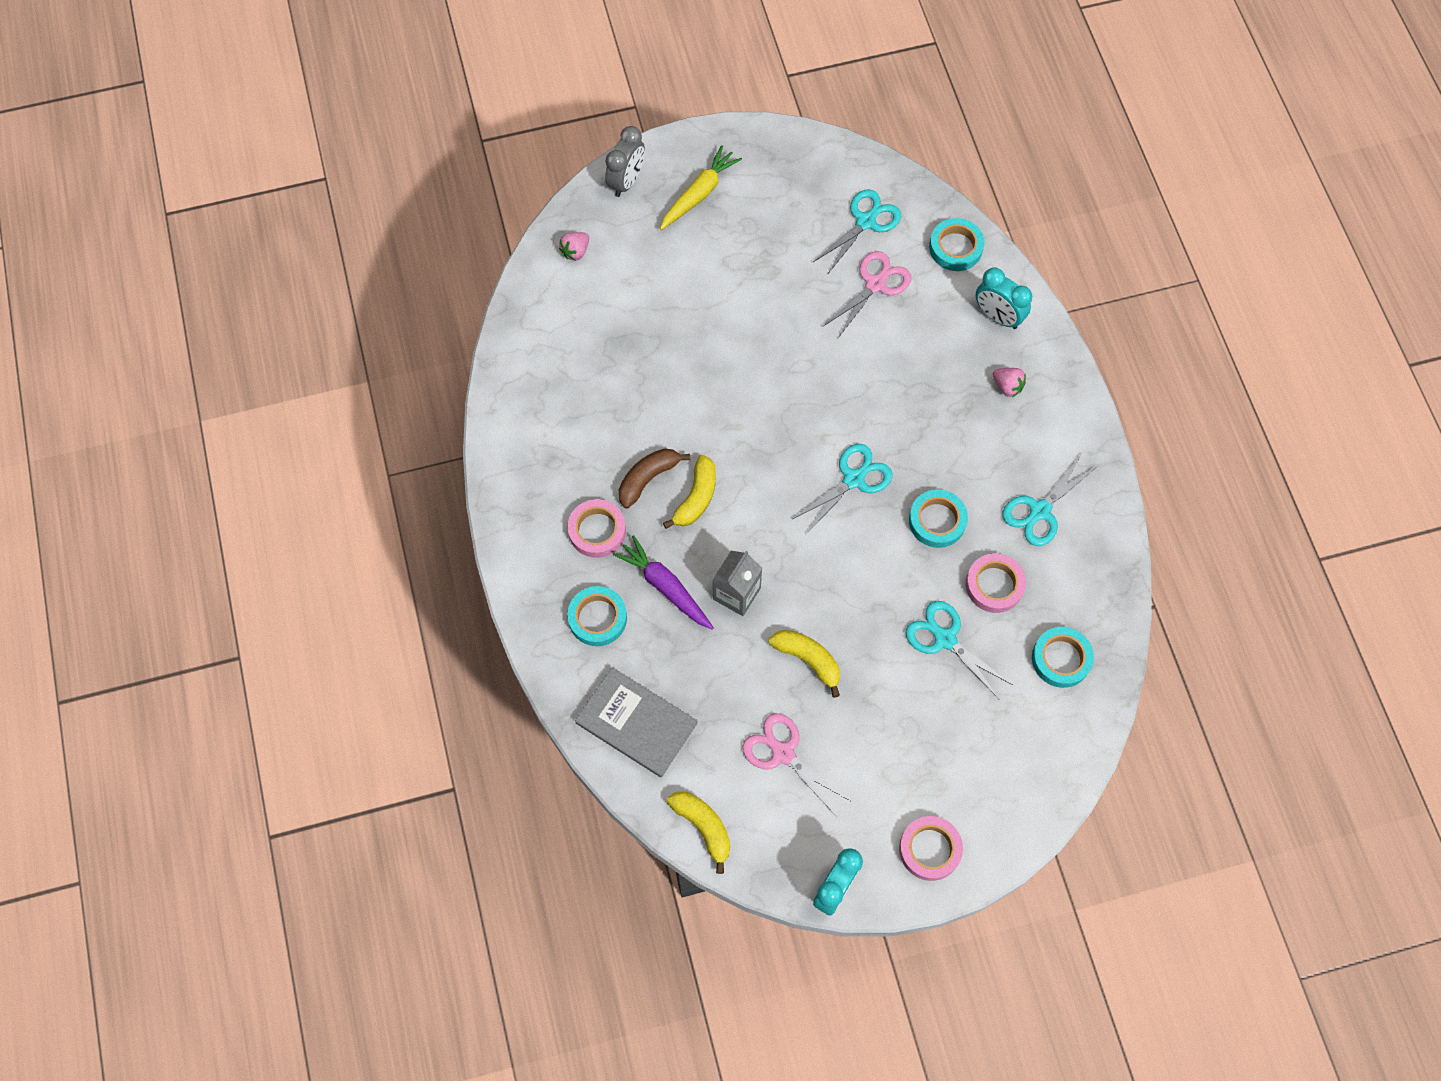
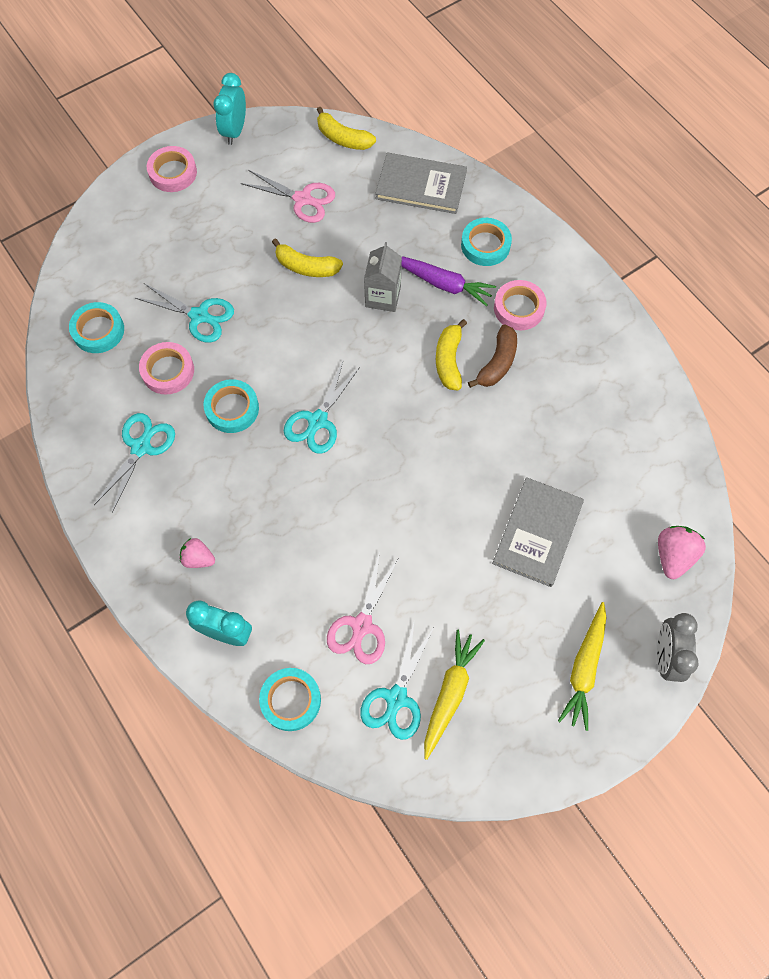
camera: 160 degrees right, 0 degrees up
(576, 251) = (673, 556): pink strawberry -> pink strawberry, size x1.50
(686, 308) = (537, 533): none -> grey book
(819, 211) = (450, 693): none -> yellow carrot

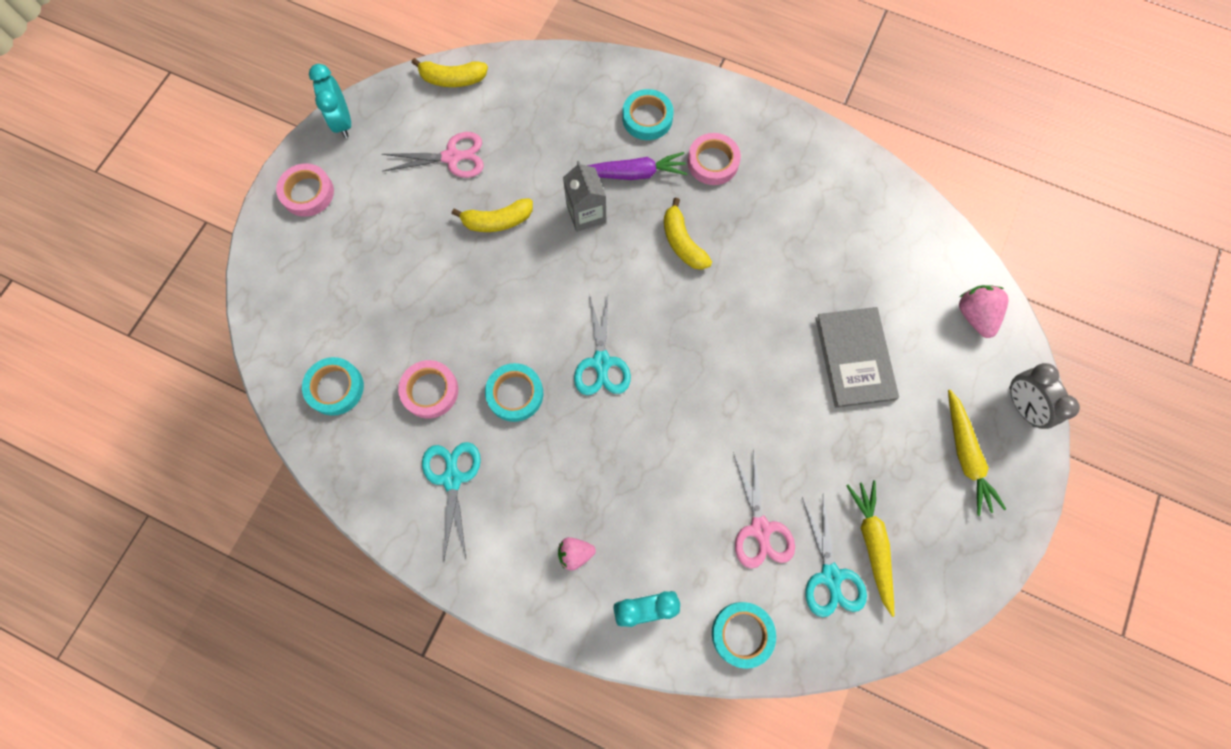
camera: 30 degrees left, 5 degrees up
(199, 316) = (426, 321): turquoise scissors -> none
(421, 185) = (554, 90): grey book -> none
(497, 363) = (726, 222): brown banana -> none

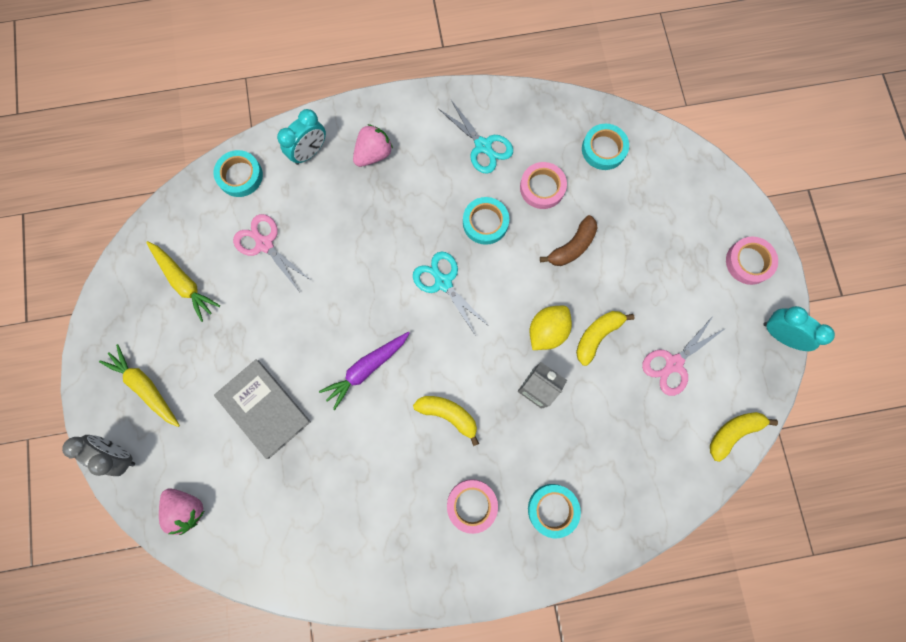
camera: 145 degrees right, 5 degrees up
(451, 313) = (572, 246): none -> brown banana
(538, 254) = (547, 331): none -> yellow lemon
(575, 553) = (373, 154): pink strawberry -> pink strawberry, size x1.50
(632, 173) = (527, 448): purple carrot -> purple carrot (366, 369)
(830, 576) = (202, 245): turquoise scissors -> none

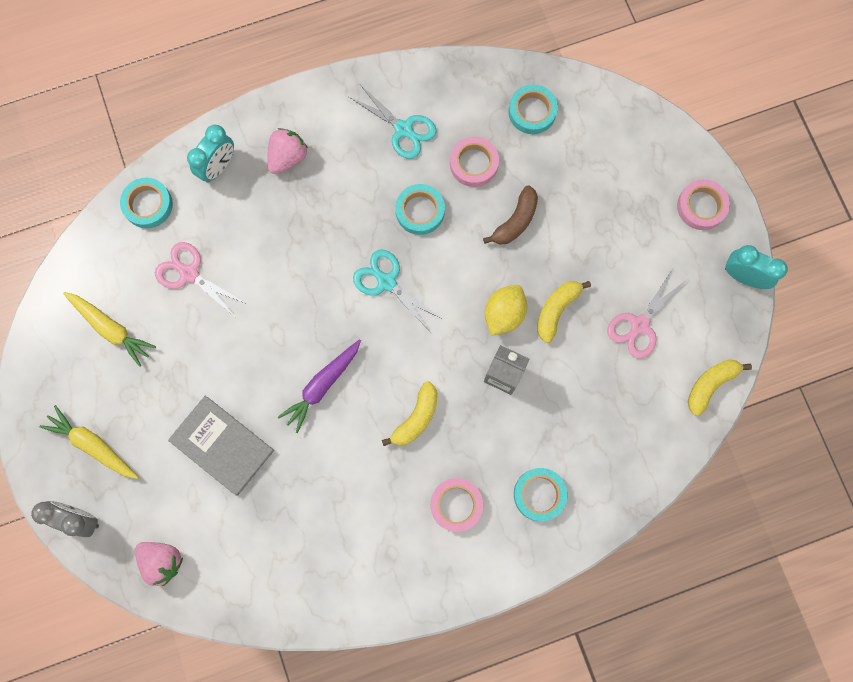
camera: 10 degrees left, 0 degrees up
(448, 415) = (416, 418): yellow banana -> yellow banana turned 105 degrees clockwise

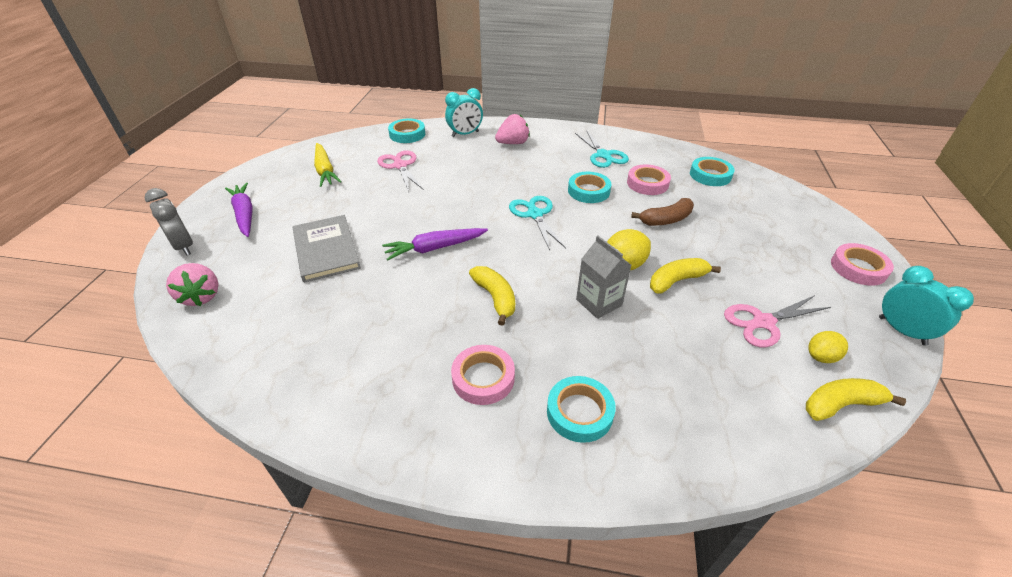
camera: 30 degrees right, 35 degrees down
(93, 445) = (245, 214): yellow carrot -> purple carrot
(416, 418) = (495, 298): yellow banana -> yellow banana turned 90 degrees counterclockwise
(689, 341) = (821, 357): none -> yellow lemon

